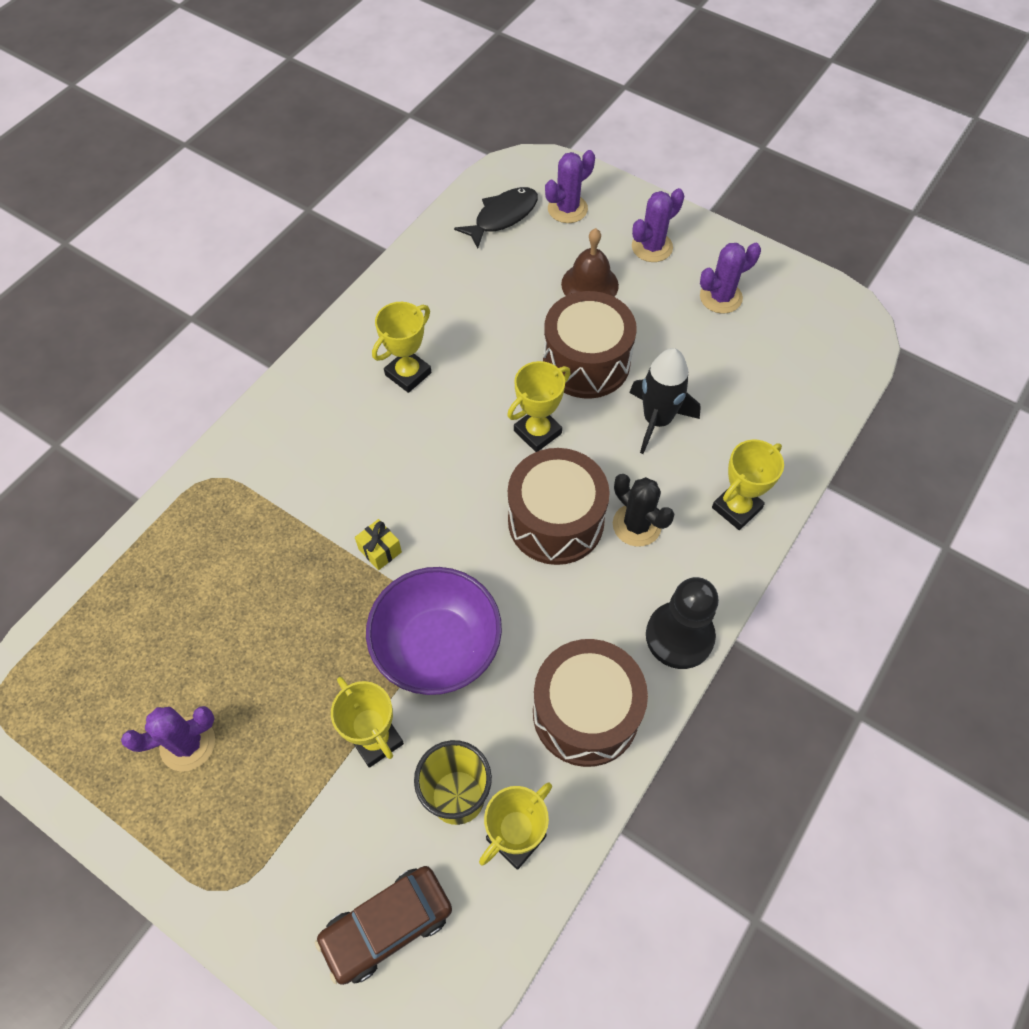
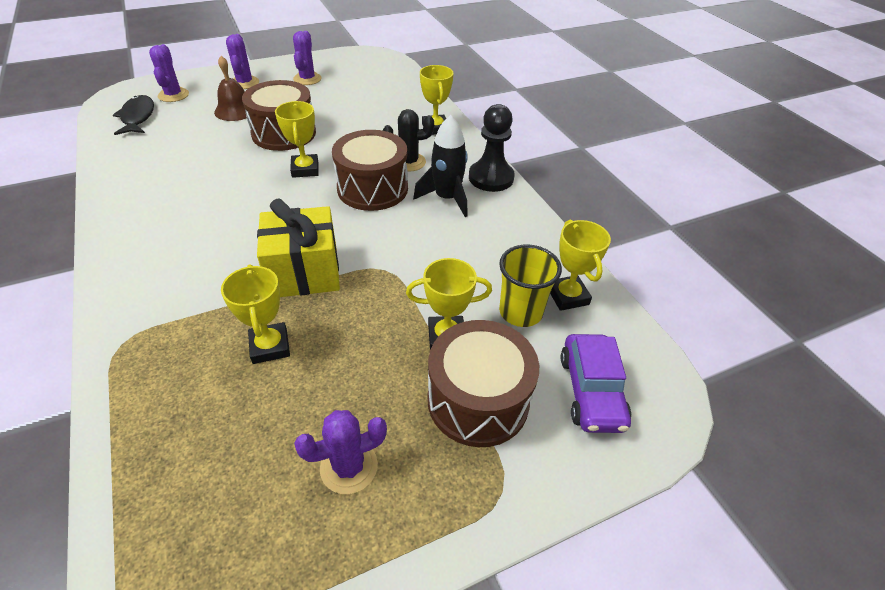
camera: 60 degrees left, 15 degrees down
(188, 744) = (349, 467): purple cactus -> purple cactus turned 60 degrees clockwise
(380, 550) = (304, 272): yellow gift -> yellow gift, size x2.40
(387, 926) = (591, 391): brown car -> purple car
(408, 374) = (188, 201): yellow trophy -> yellow trophy (270, 346)
(437, 646) = (405, 275): purple bowl -> none
(585, 713) = (508, 231): brown drum -> brown drum (478, 400)
(657, 420) = (353, 128): black rocket -> black rocket (446, 198)

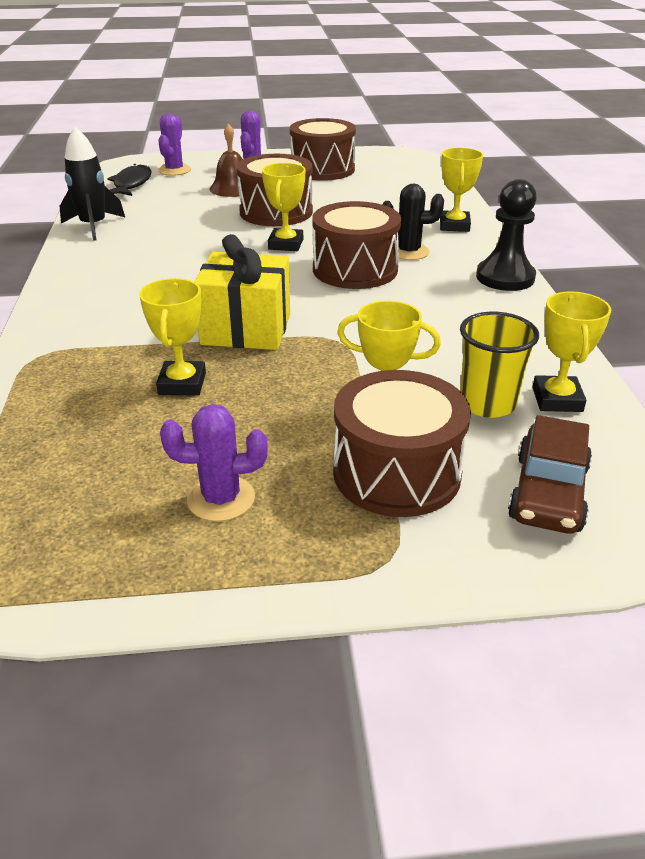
camera: 20 degrees right, 10 degrees down
(307, 79) = (322, 169): purple cactus -> brown drum
(446, 198) = (440, 289): black rocket -> black rocket (93, 226)
(591, 391) = (548, 493): purple car -> brown car

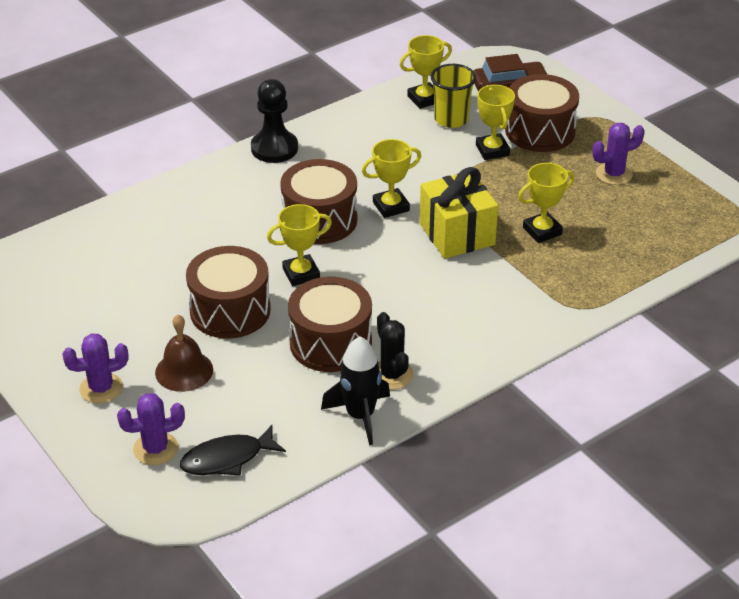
camera: 120 degrees left, 5 degrees up
(221, 499) = (614, 174): purple cactus -> purple cactus turned 75 degrees counterclockwise
(322, 169) = (75, 329): brown drum -> brown drum (330, 343)
(408, 252) = (263, 204): black cactus -> black cactus (392, 375)
(454, 225) = (185, 196): yellow trophy -> yellow trophy (391, 206)

